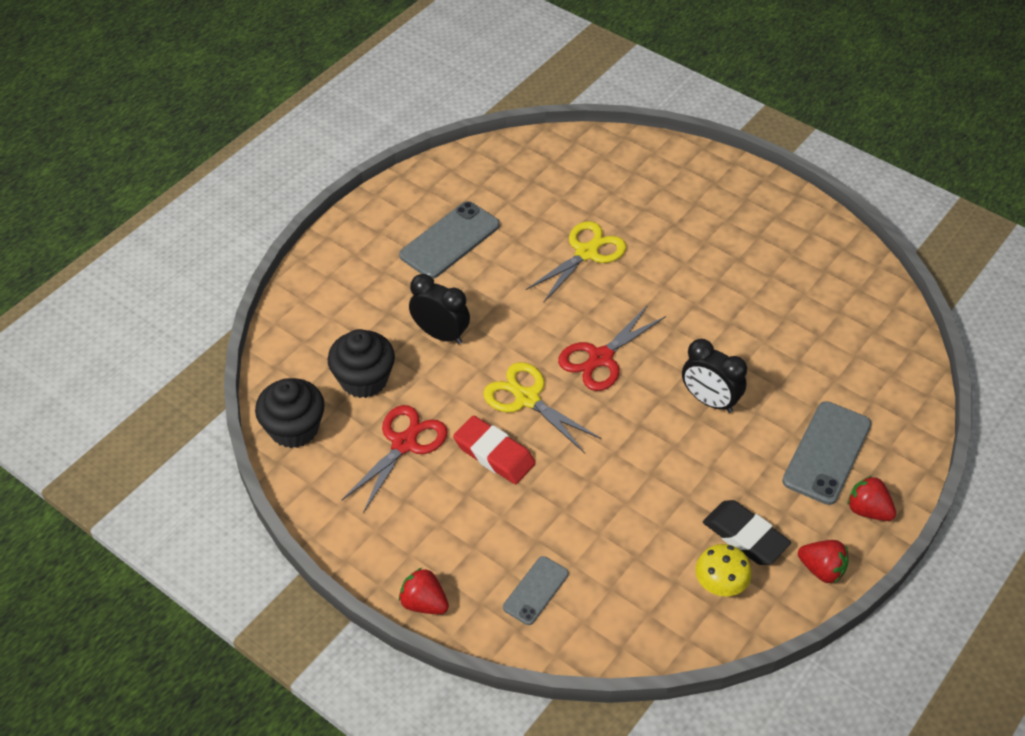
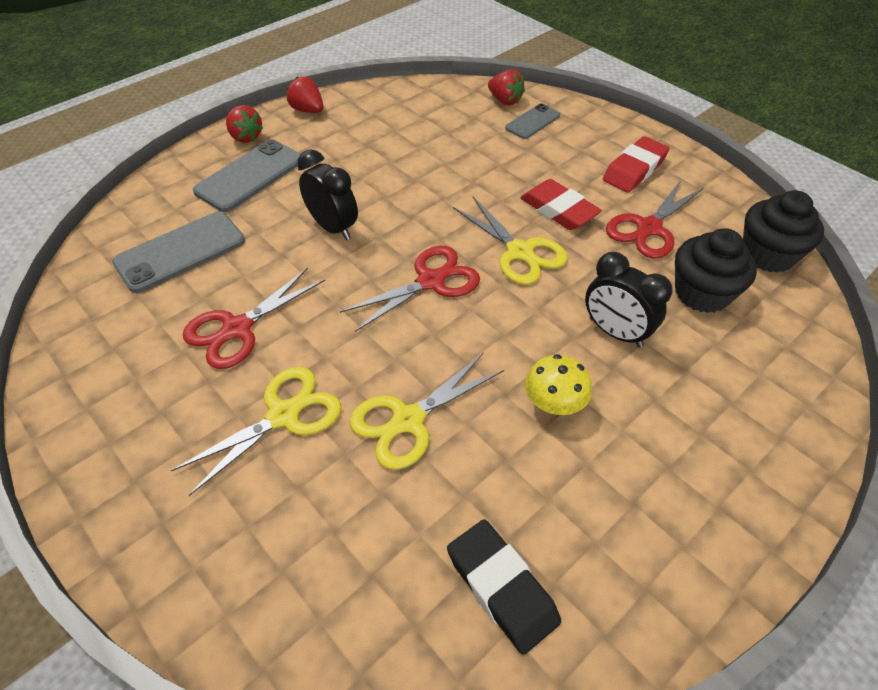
camera: 170 degrees left, 0 degrees up
(413, 524) = (634, 169): none -> red eraser
(424, 603) = (621, 124): red strawberry -> red strawberry (505, 101)
(450, 240) = (605, 472): grey phone -> grey phone (180, 252)
(673, 245) = (283, 415): none -> yellow scissors
(720, 584) = (389, 111): yellow mushroom -> yellow mushroom (554, 403)
(740, 296) = (237, 329): none -> red scissors
(745, 536) = (355, 133): black eraser -> black eraser (502, 587)

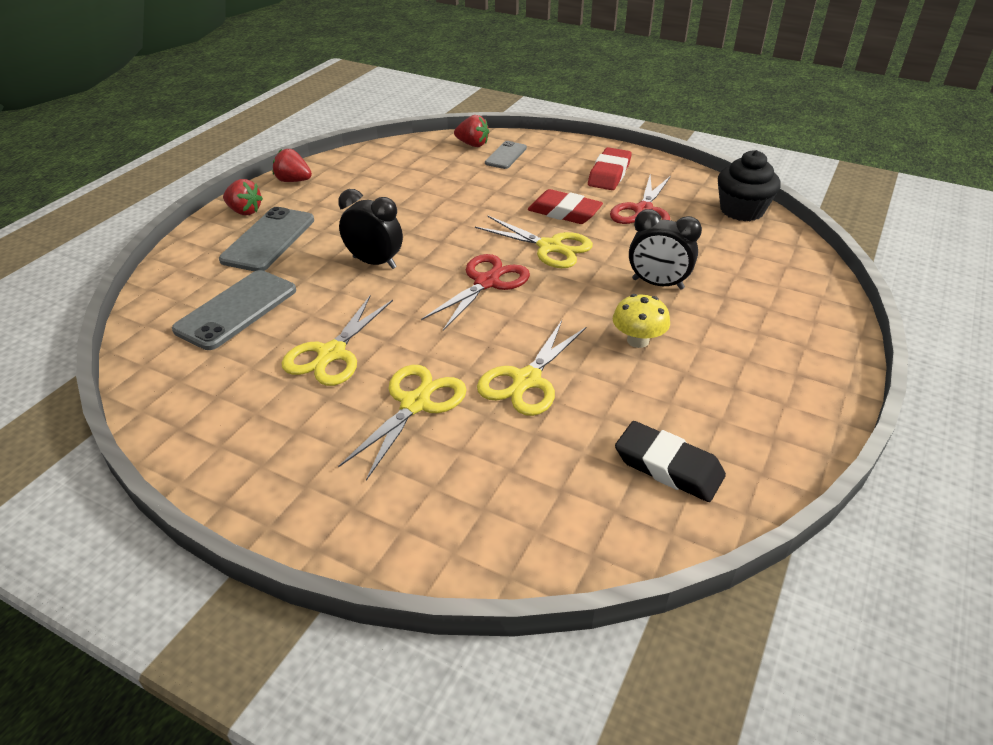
camera: 20 degrees left, 10 degrees down
(237, 329) = (331, 354): red scissors -> yellow scissors
(702, 293) = (708, 245): black cupcake -> none

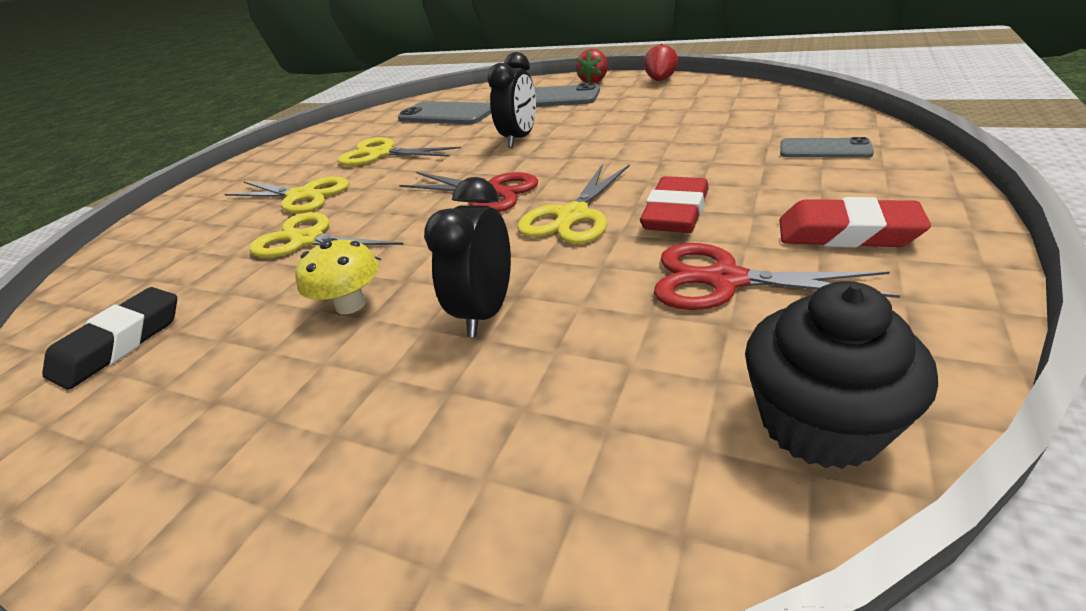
camera: 90 degrees right, 5 degrees down
(472, 144) = (835, 126): red strawberry -> none

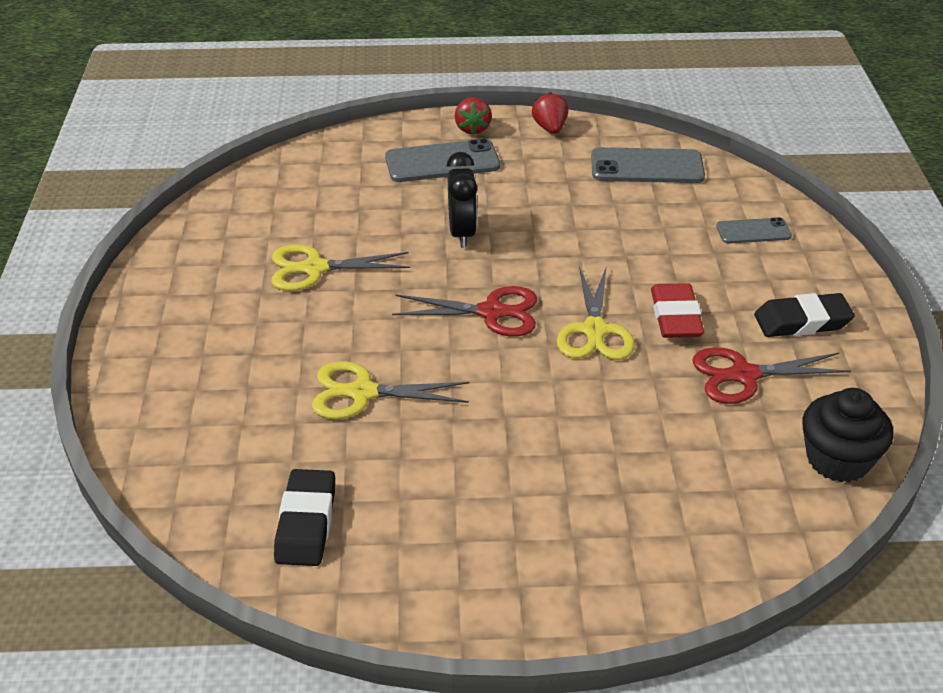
camera: 30 degrees left, 5 degrees up
(302, 196) = (285, 340): yellow scissors -> none
(351, 304) = (481, 447): yellow mushroom -> none
(447, 114) = (332, 195): grey phone -> grey phone (647, 167)
(486, 312) = (597, 432): black clock -> none
(847, 233) = (802, 321): red eraser -> black eraser

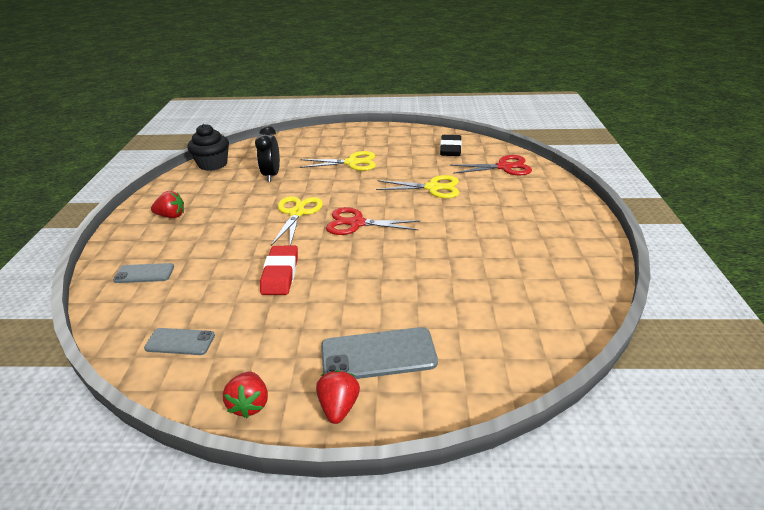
camera: 175 degrees left, 5 degrees down
(314, 268) = (478, 252): yellow scissors -> yellow scissors (352, 162)
(462, 233) = (368, 277): black clock -> black clock (271, 175)
(647, 167) = (180, 342): grey phone -> grey phone, size x0.59
(675, 317) = (244, 219): red eraser -> red eraser (280, 274)
(744, 375) = (228, 192): red scissors -> red scissors (504, 167)
(802, 321) = (171, 216): black eraser -> red strawberry

